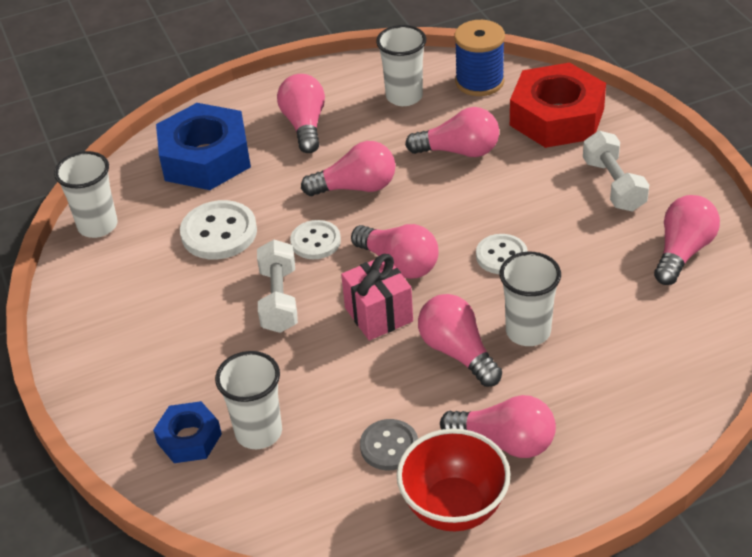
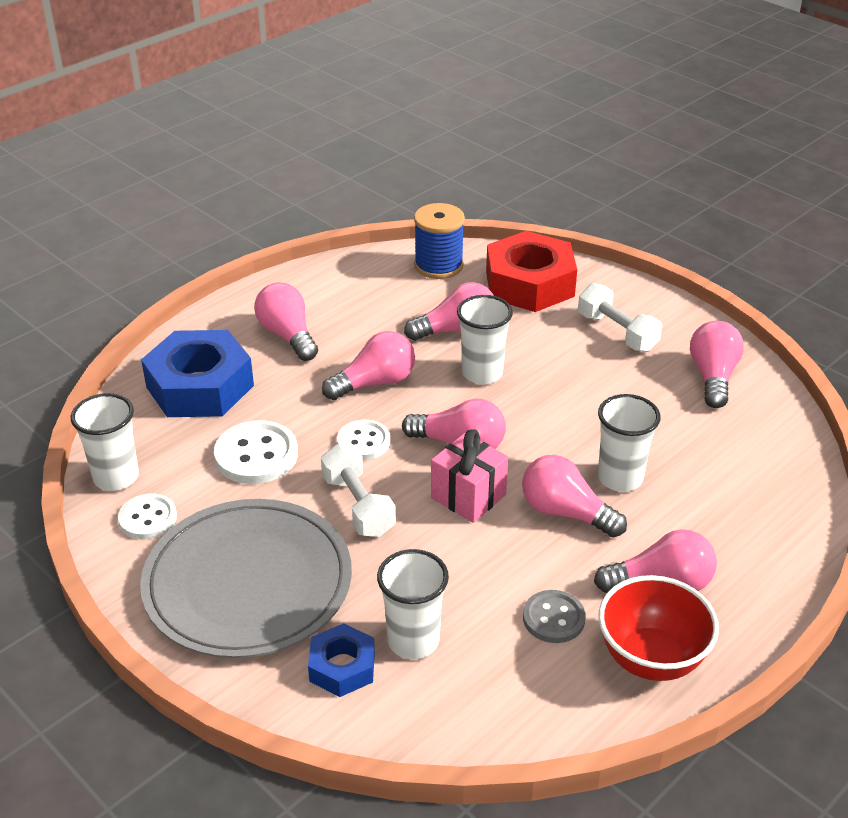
camera: 25 degrees left, 5 degrees down
(153, 345) = (248, 583): none -> grey plate
(404, 96) = (373, 291): white cup -> white cup (482, 373)
(501, 256) = (553, 415): white button -> white button (148, 518)

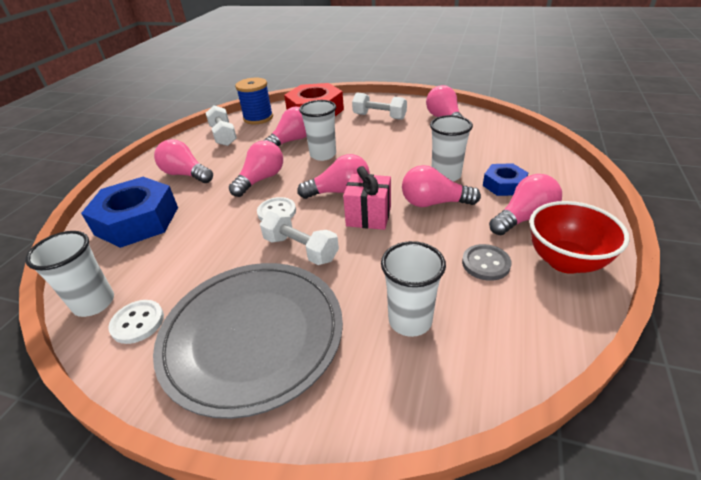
camera: 25 degrees left, 0 degrees up
(256, 455) = (205, 246): white button -> none
(342, 667) = (374, 366): blue nut -> blue nut (504, 185)
(371, 283) = (223, 136): none -> white dumbbell

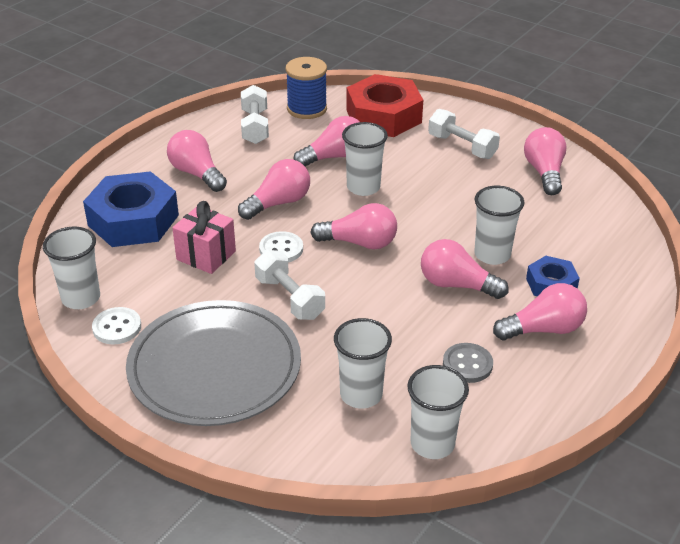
camera: 15 degrees right, 0 degrees up
(368, 216) = (376, 281): pink gift -> pink gift (206, 255)
(507, 351) = (432, 444): none -> white cup
(565, 261) = (550, 385): red bowl -> none

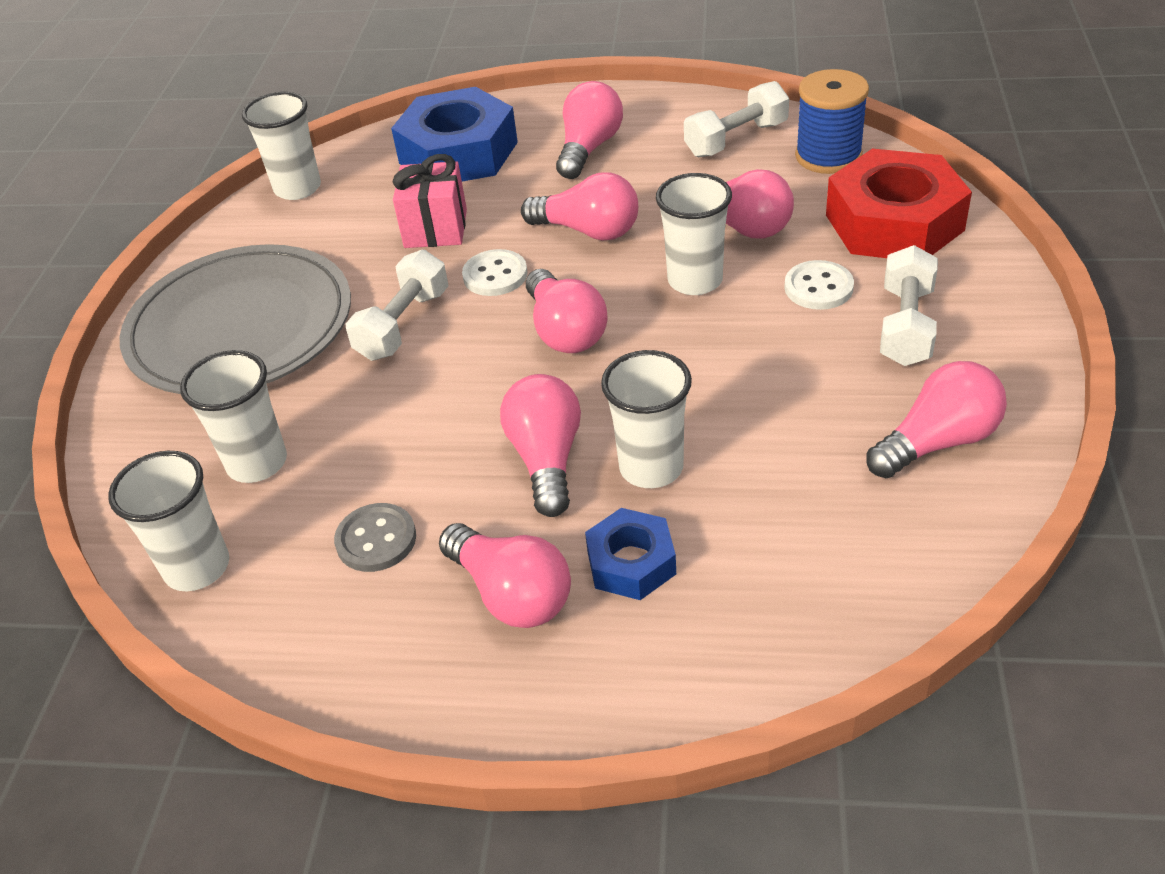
camera: 65 degrees right, 5 degrees up
(117, 327) = (266, 232): white button -> white button (818, 287)

